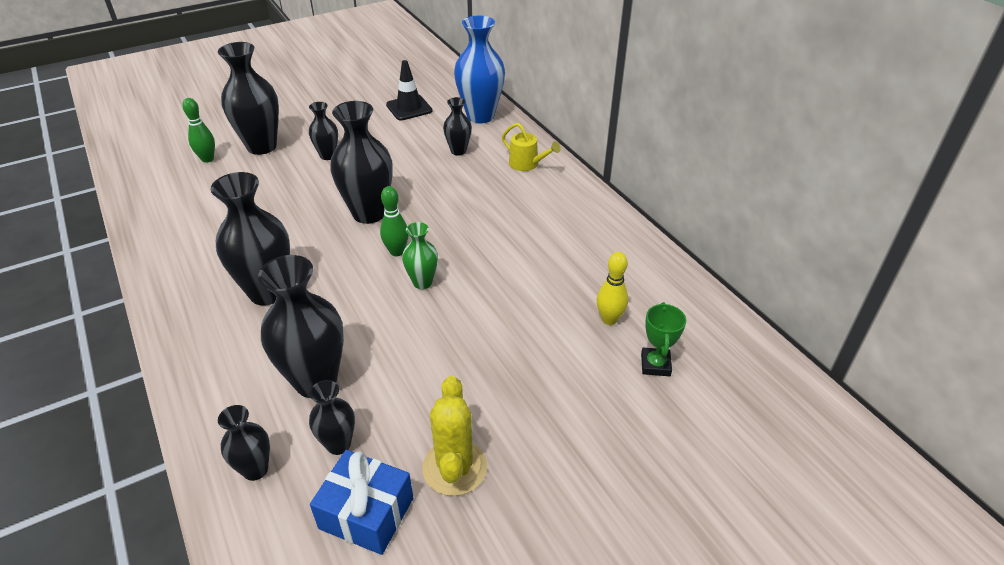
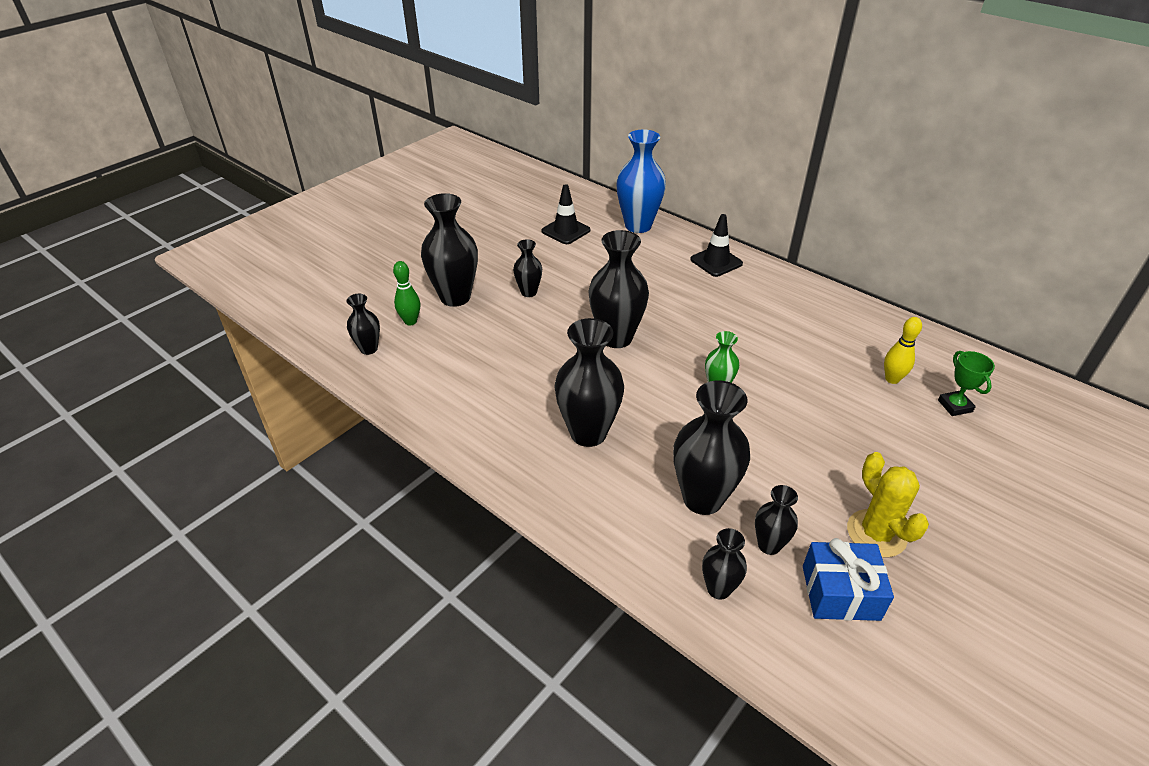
camera: 20 degrees left, 0 degrees up
(397, 252) = (671, 366): green bowling pin -> none
(458, 151) = (646, 262): black vase -> black vase (369, 349)
(527, 164) = (716, 261): yellow watering can -> black traffic cone

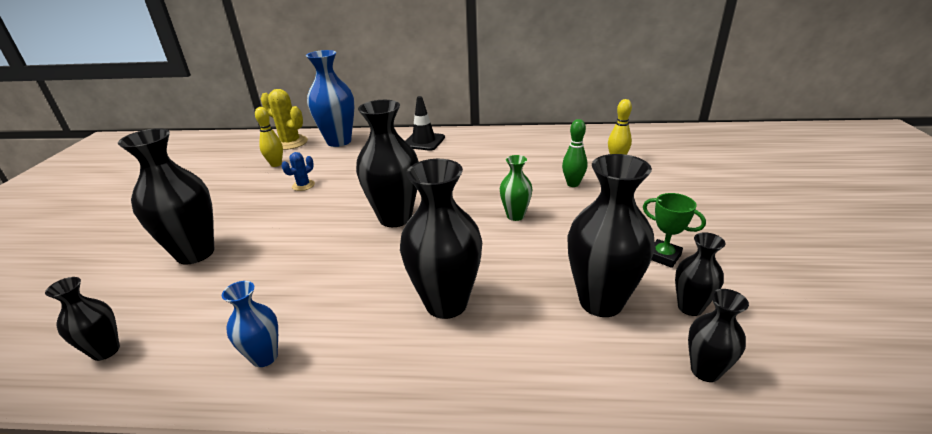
camera: 35 degrees left, 10 degrees down
(410, 321) = (151, 297): green bowling pin -> green bowling pin (573, 184)
(448, 404) = (264, 357): none -> blue vase
(529, 292) = (277, 218): black vase -> none
(566, 231) = (276, 164): black traffic cone -> yellow bowling pin
(571, 266) = (303, 185): none -> blue cactus
(840, 592) = (777, 311): blue gift -> none
(876, 533) = (737, 255): yellow cactus -> yellow cactus (290, 143)
(955, 406) = (668, 159): green trophy -> green trophy (663, 256)

